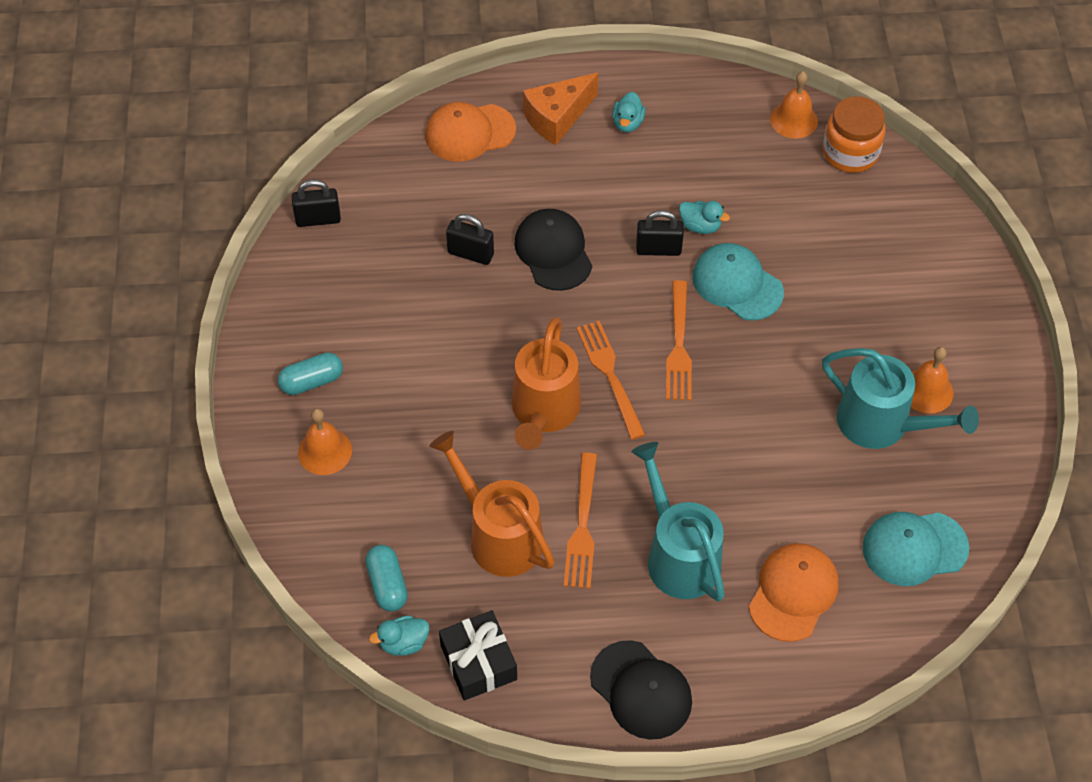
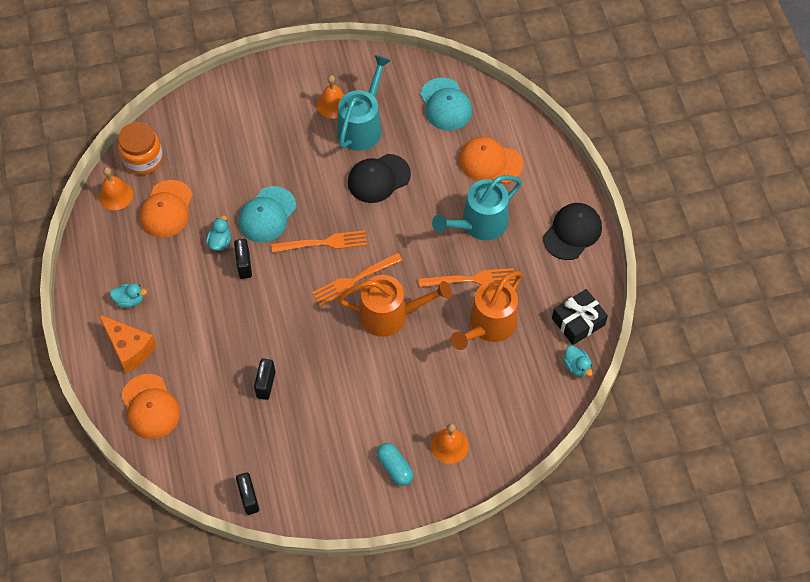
camera: 100 degrees left, 5 degrees up
(387, 585) = (539, 384): turquoise capsule -> none
(553, 252) = (256, 331): black cap -> black cap (378, 178)
(763, 172) = (166, 209): none -> orange cap

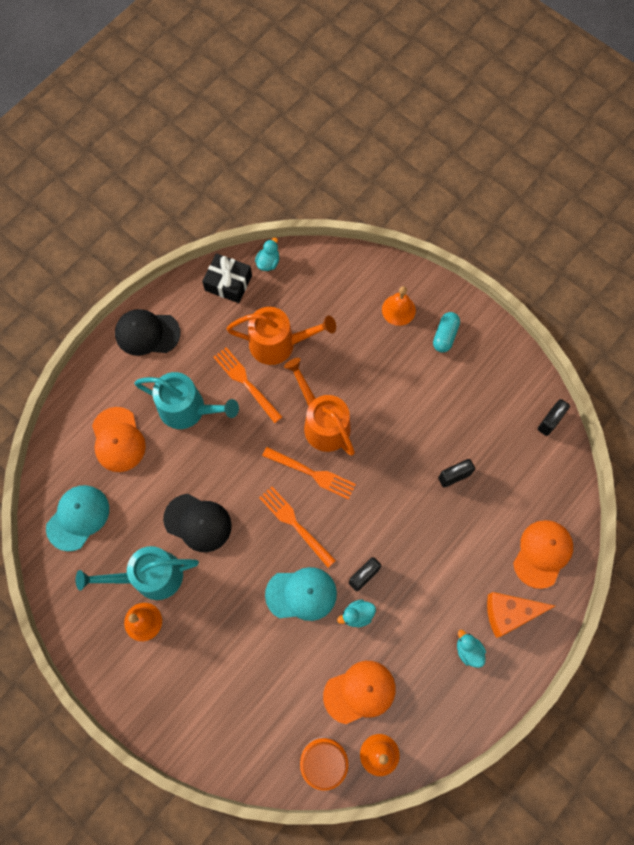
camera: 125 degrees left, 10 degrees up
(129, 348) = (509, 613): orange cheese -> orange cheese turned 105 degrees counterclockwise

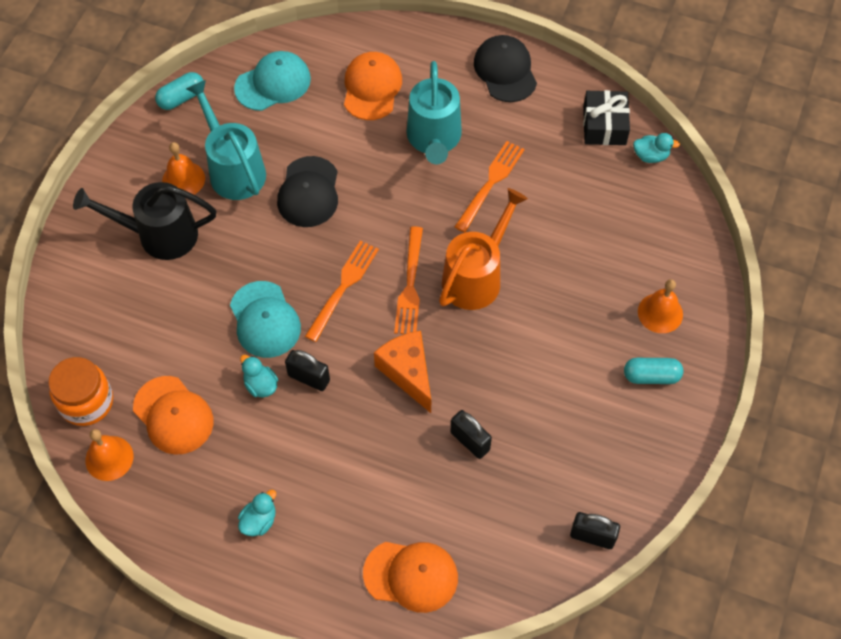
camera: 70 degrees right, 10 degrees down
(58, 599) = (181, 98): none -> turquoise capsule
(78, 517) = (273, 83): turquoise cap -> turquoise cap turned 45 degrees counterclockwise
(118, 440) = (372, 88): orange cap -> orange cap turned 135 degrees clockwise
(189, 657) = (159, 235): none -> black watering can
(279, 344) = (553, 200): orange watering can -> none
(509, 613) = (320, 556): orange cheese -> orange cheese (408, 373)

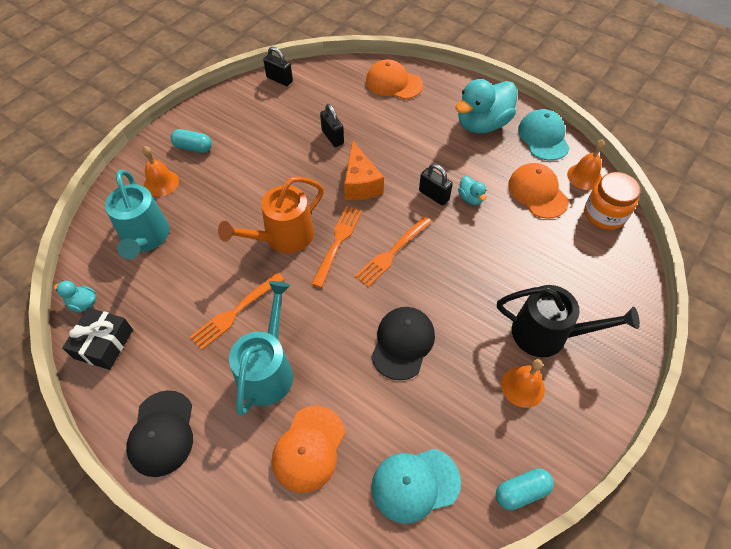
camera: 165 degrees left, 5 degrees down
(233, 169) = (471, 386): turquoise watering can -> turquoise watering can (145, 238)
(259, 521) = (482, 124): turquoise duck -> turquoise duck, size x2.24
(265, 320) = (460, 242): turquoise cap -> turquoise cap (543, 137)

